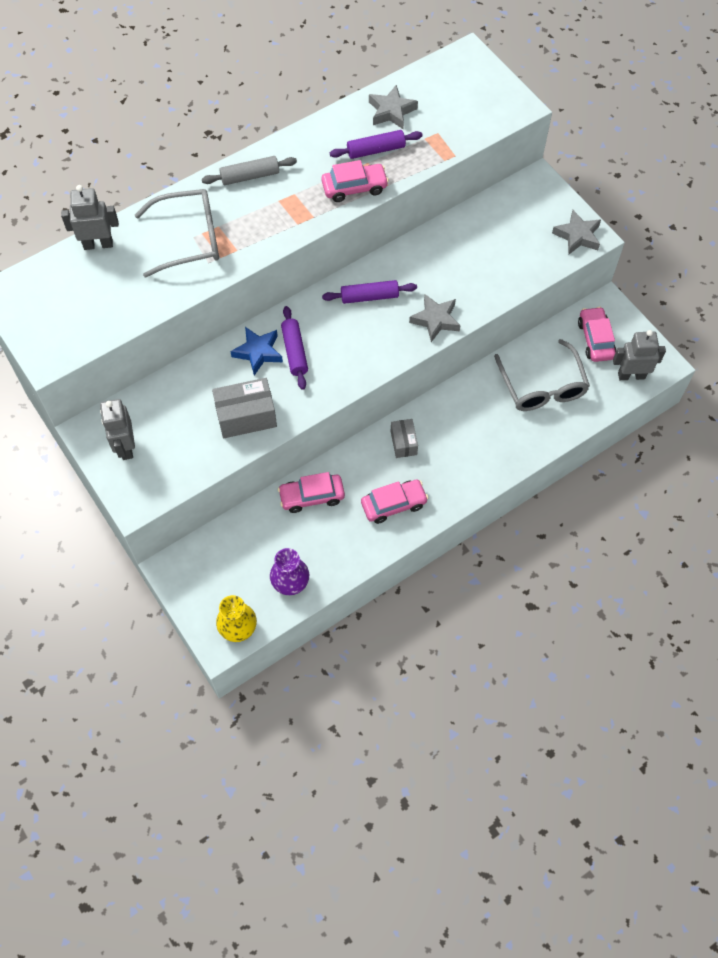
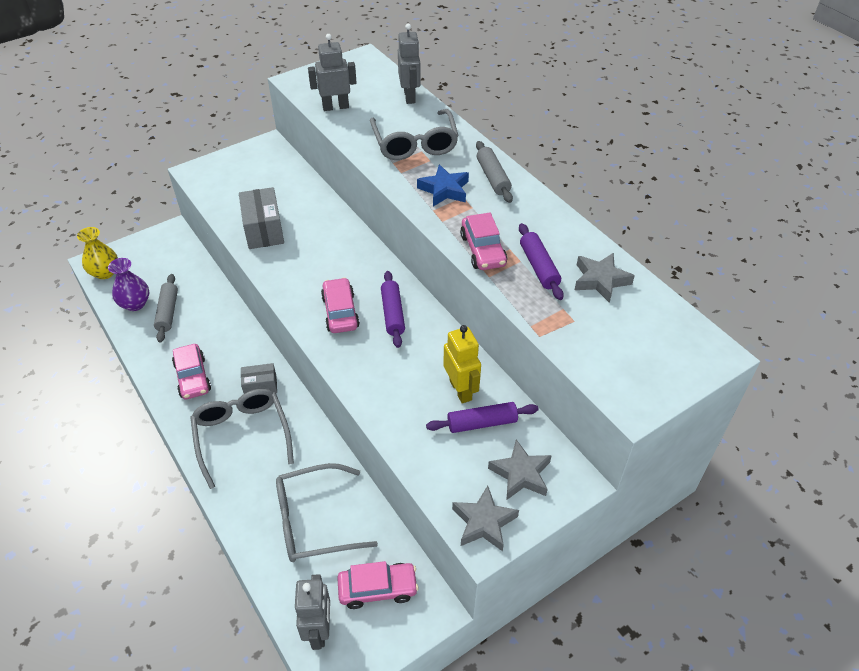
camera: 90 degrees right, 15 degrees down
(125, 446) = (249, 164): grey robot -> grey robot (335, 107)
(258, 352) = (332, 235): blue star -> blue star (444, 190)
(294, 351) = (330, 259): purple rolling pin -> purple rolling pin (482, 423)
(304, 545) = (168, 312): none -> grey rolling pin
(312, 496) = (216, 317): pink car -> pink car (340, 312)
(435, 320) = (359, 368): grey star -> grey star (521, 474)
(456, 247) = (461, 390): none -> yellow robot
(461, 450) = (242, 436): none -> grey glasses

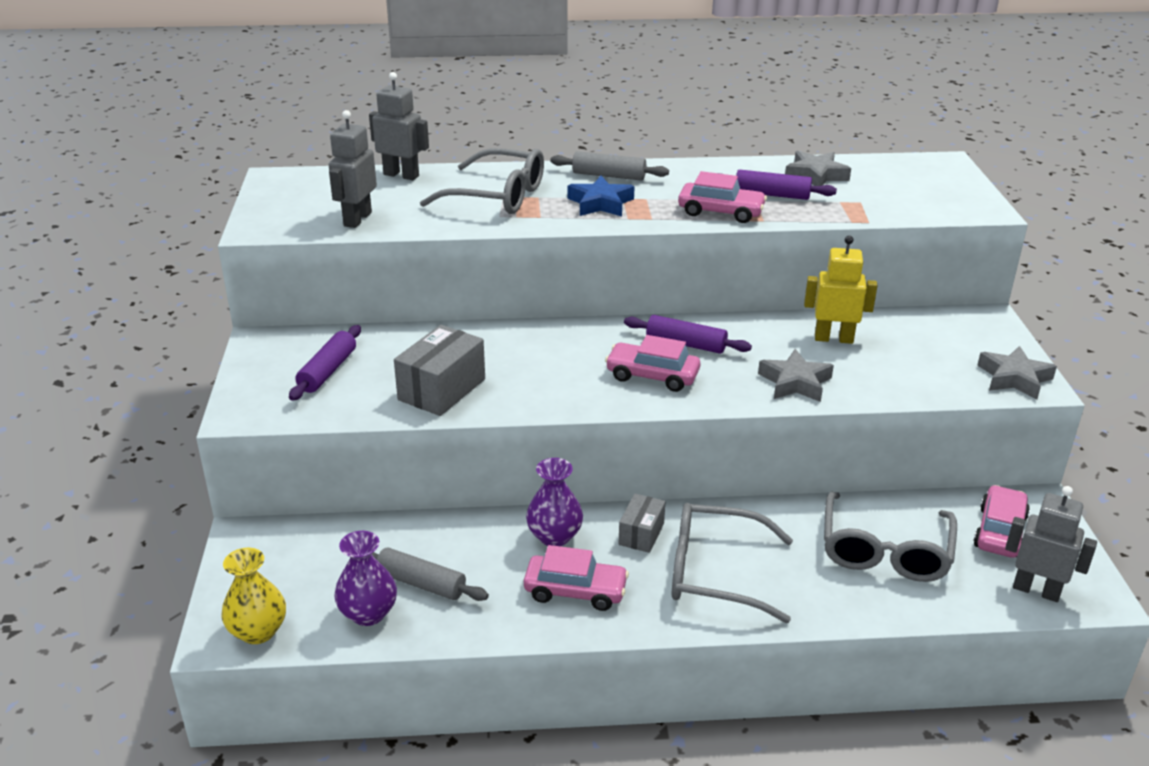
camera: 60 degrees left, 15 degrees down
(236, 348) = (554, 536): none -> purple vase
(264, 230) = (441, 389): grey box -> grey box turned 75 degrees counterclockwise
(482, 423) = (886, 341): purple rolling pin -> purple rolling pin (327, 371)
(521, 474) = (965, 341): grey star -> grey star (795, 382)

